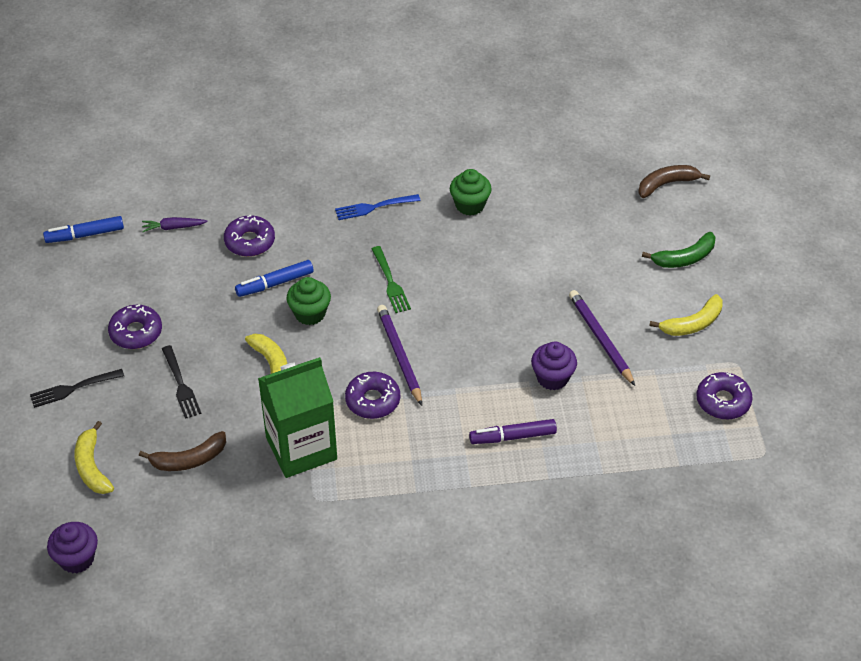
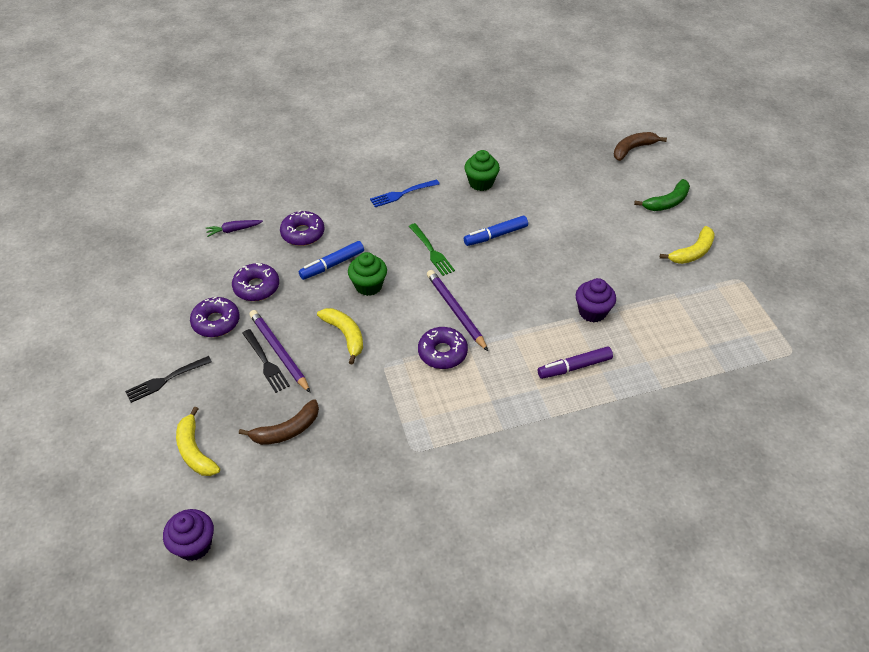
camera: 10 degrees left, 0 degrees up
(85, 235) = (156, 245): blue marker -> blue marker (496, 235)
(301, 448) = (389, 404): green carton -> none
(600, 339) = (621, 274): purple pencil -> purple pencil (279, 352)
(723, 401) = (741, 312): purple donut -> purple donut (256, 287)

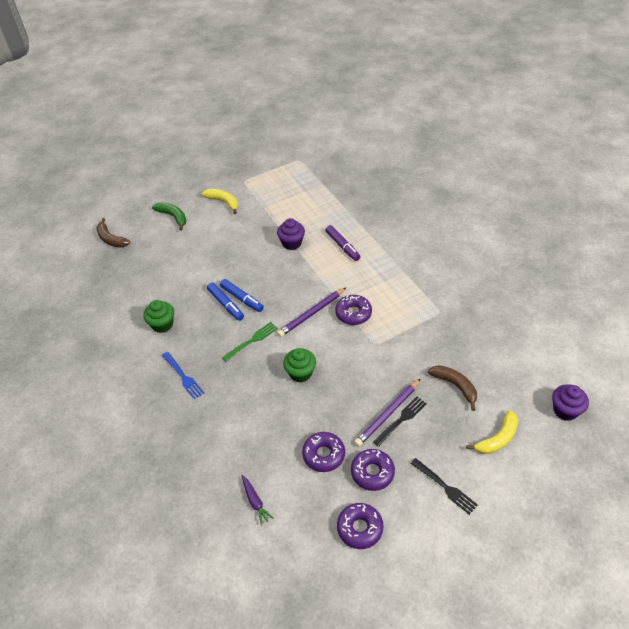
camera: 100 degrees left, 0 degrees up
(303, 233) = (248, 439): purple donut -> purple donut (360, 528)
(332, 265) = (283, 405): blue marker -> blue marker (242, 298)
(345, 335) = (356, 375): yellow banana -> none

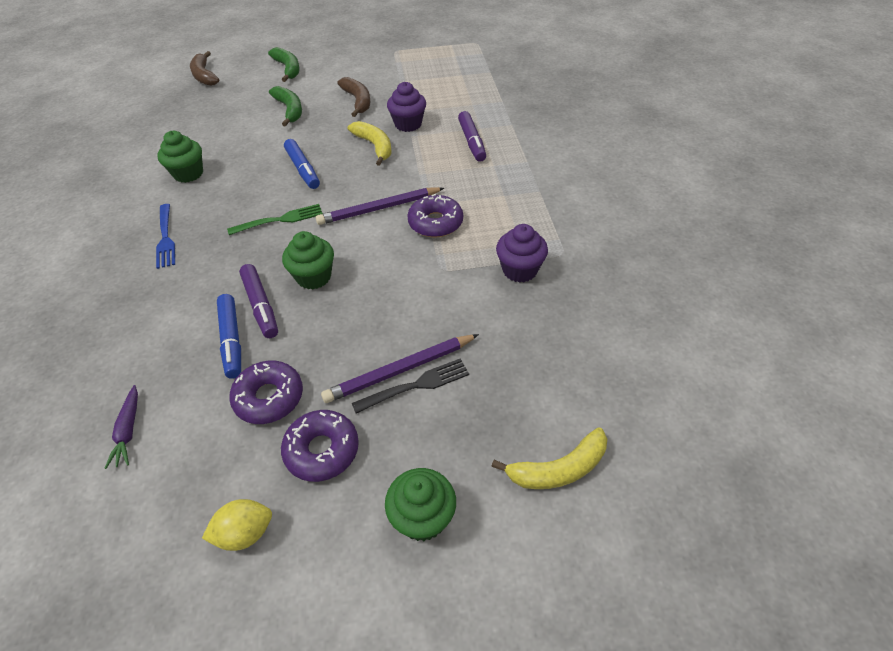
camera: 20 degrees right, 0 degrees up
(199, 253) = (289, 110): none -> green banana
(223, 202) = (356, 66): yellow banana -> yellow banana (374, 146)
(226, 304) = (279, 171): blue marker -> blue marker (232, 340)
(280, 402) = (261, 305): none -> purple marker
(360, 528) = (245, 533): purple donut -> yellow lemon
(445, 487) = (422, 518): black fork -> green cupcake
(455, 386) = (530, 363): brown banana -> brown banana (357, 101)
(565, 410) = (705, 463): purple cupcake -> purple cupcake (520, 270)

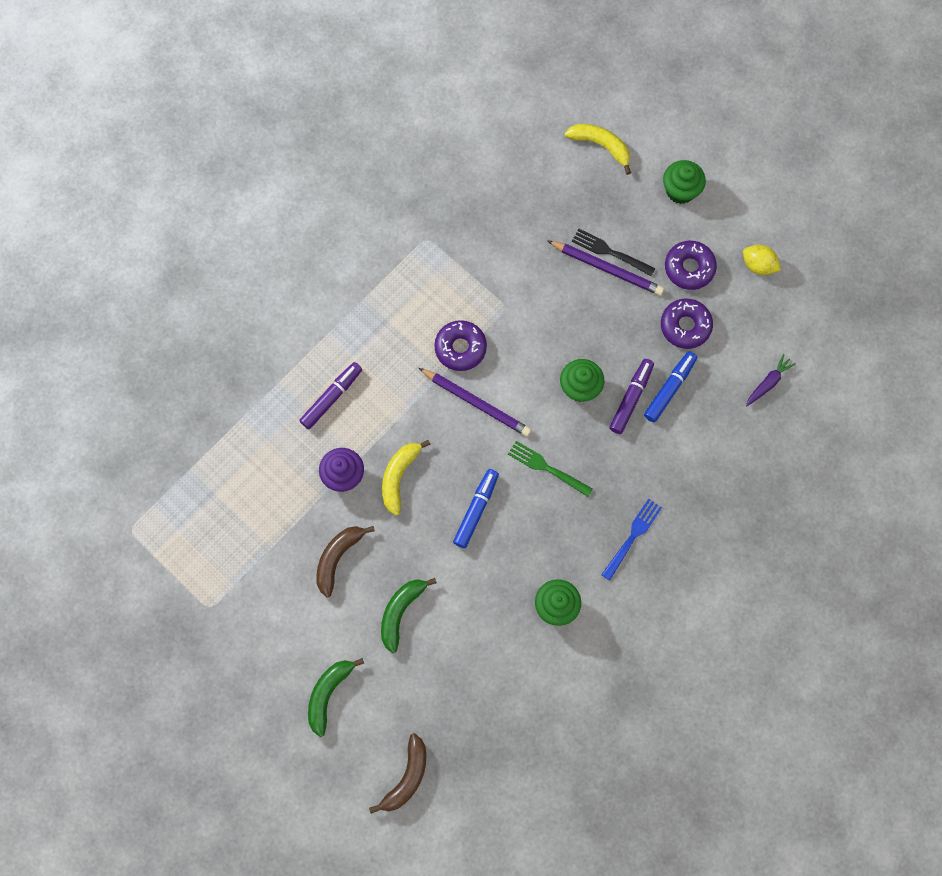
camera: 130 degrees left, 25 degrees up
(520, 270) = (466, 256): purple cupcake -> none

